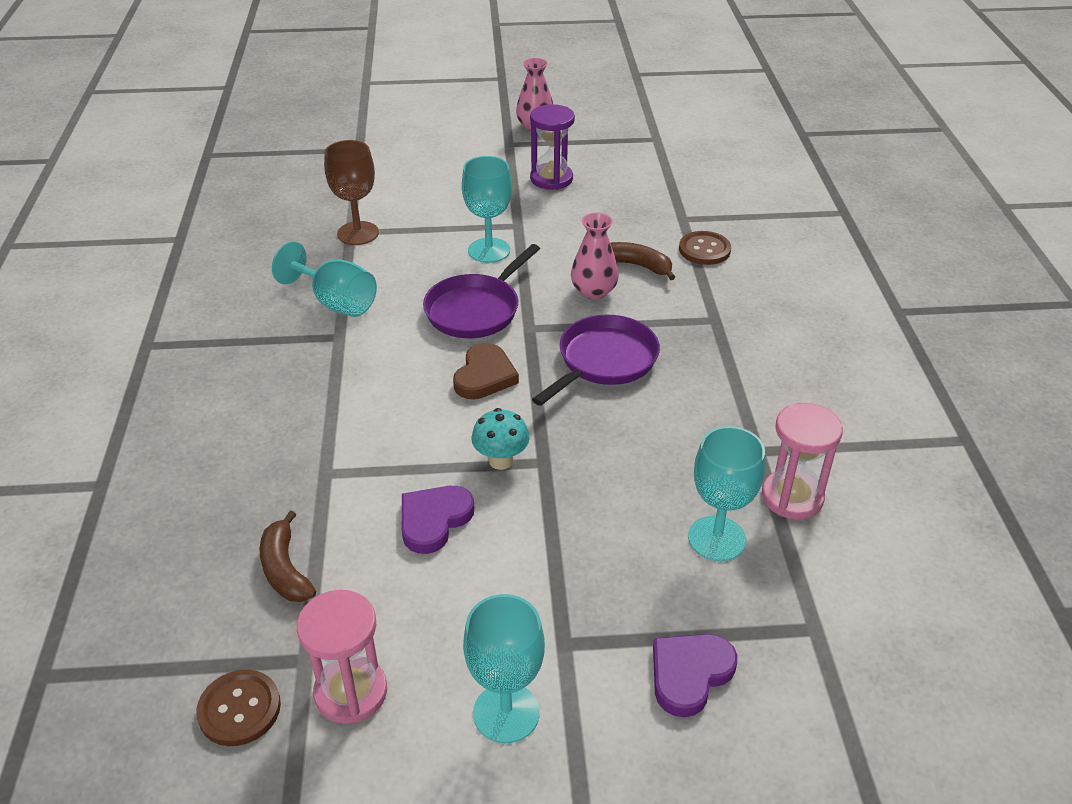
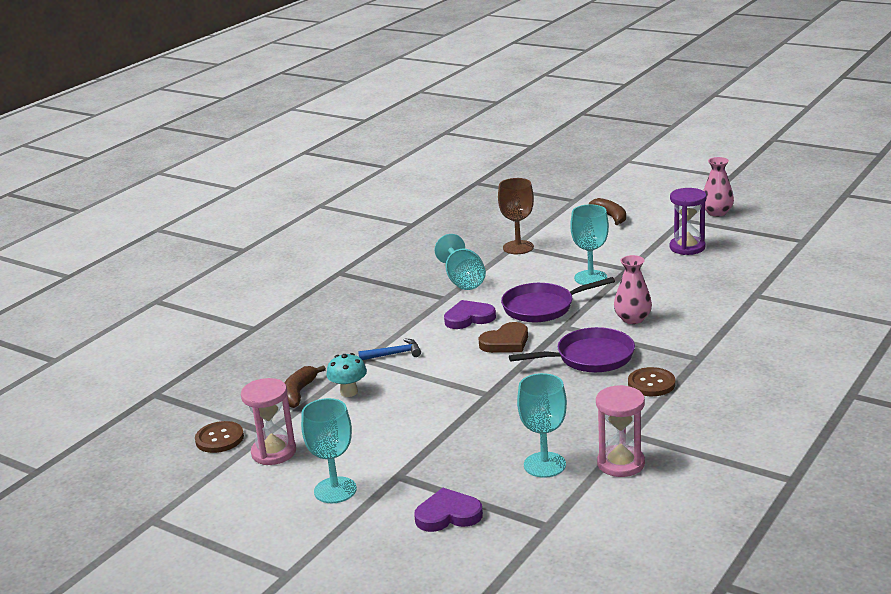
camera: 40 degrees right, 15 degrees down
(358, 448) = (394, 354): none -> blue hammer
(434, 520) = (395, 399): purple heart -> purple heart (469, 318)
(501, 460) = (464, 385): turquoise mushroom -> turquoise mushroom (349, 392)
(637, 266) = (683, 313): brown banana -> brown banana (610, 217)
(704, 250) = (746, 317): brown button -> brown button (651, 383)

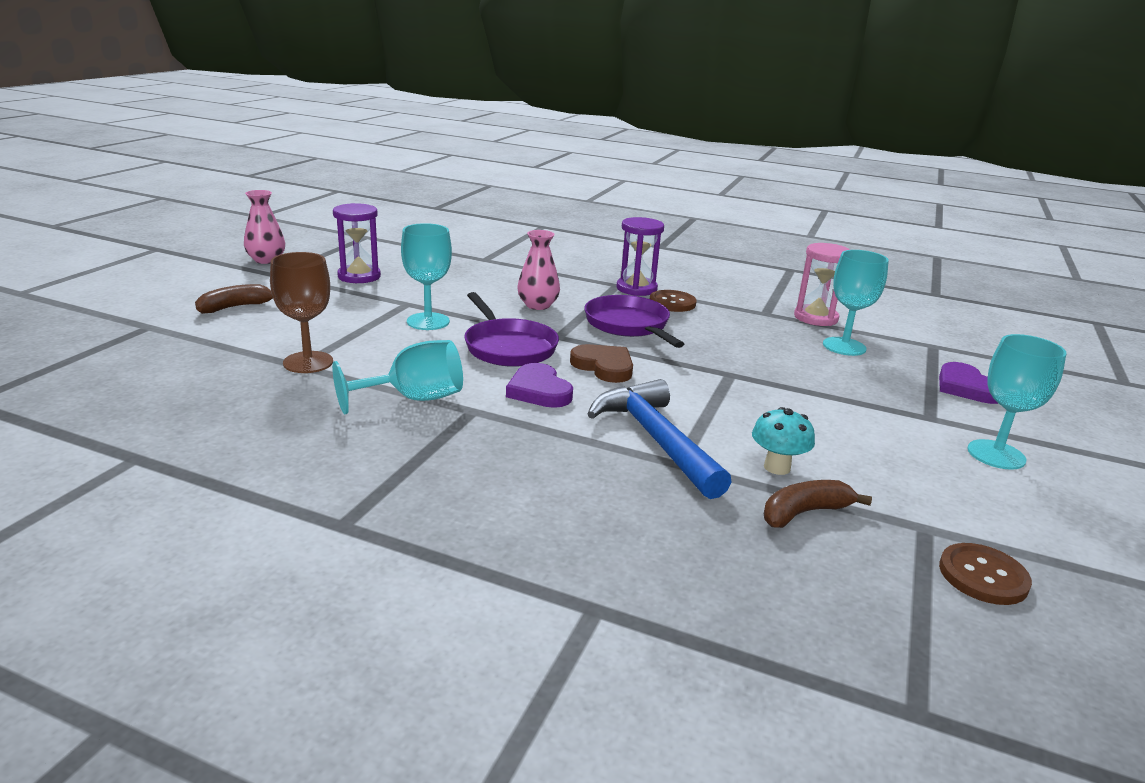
camera: 105 degrees left, 0 degrees up
(274, 452) = (968, 513): pink hourglass -> none
(299, 393) = (804, 513): brown banana -> brown banana turned 150 degrees clockwise
(394, 354) = (656, 440): blue hammer -> blue hammer, size x2.04
(688, 368) = (636, 289): none -> purple hourglass

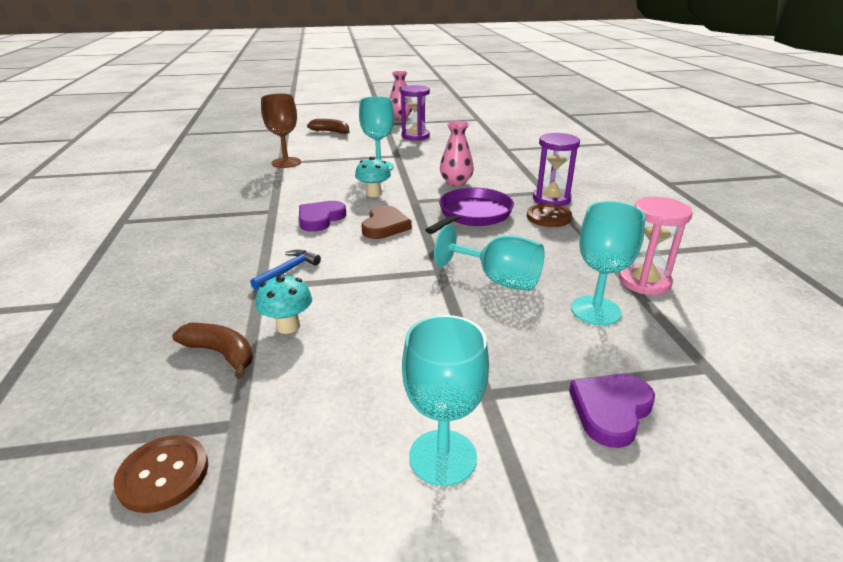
camera: 60 degrees right, 5 degrees up
(414, 399) = (270, 194): turquoise goblet -> turquoise goblet (498, 280)
(508, 347) = (374, 194): purple pan -> turquoise mushroom
(656, 440) = (288, 271): blue hammer -> blue hammer, size x0.49

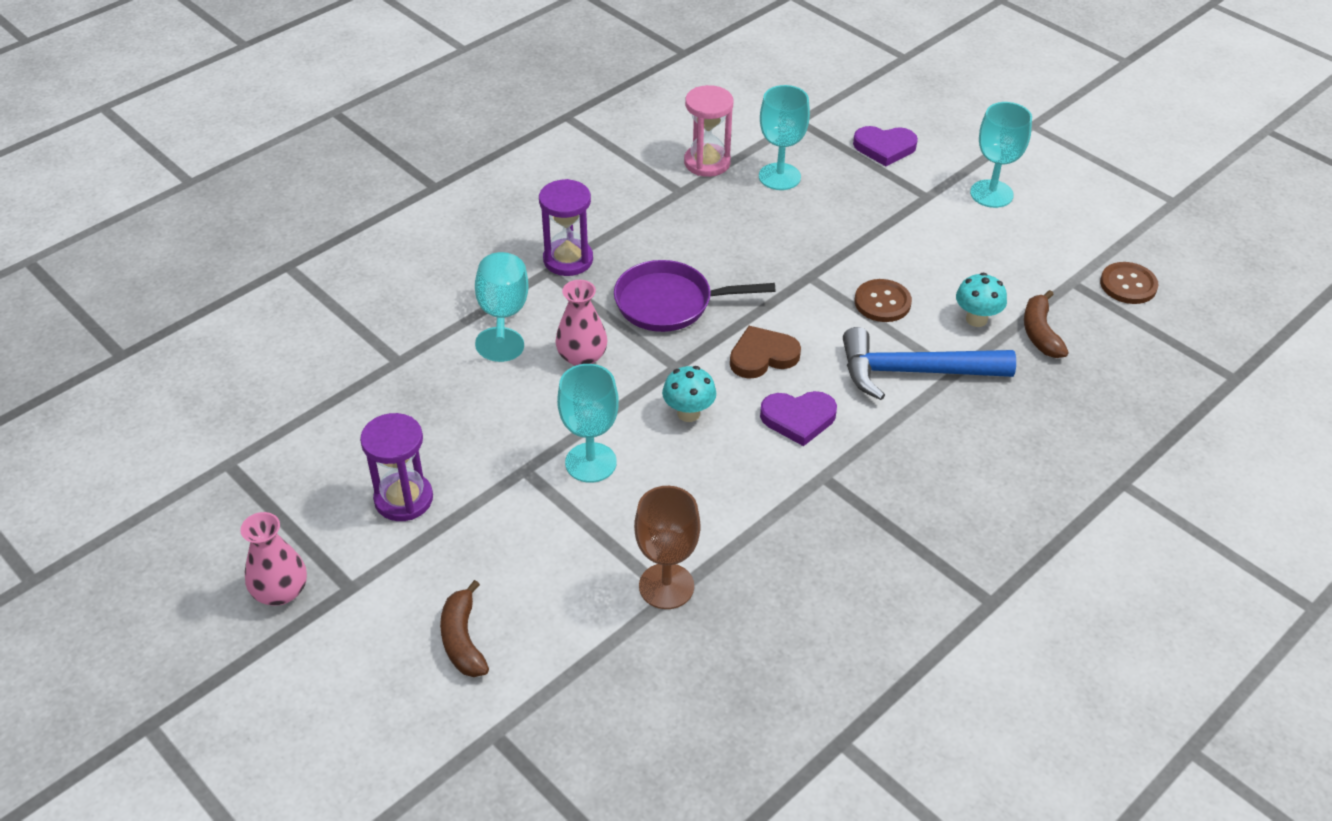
camera: 125 degrees left, 15 degrees up
(288, 271) = (914, 372): blue hammer -> blue hammer, size x2.04
(498, 280) = (787, 237): turquoise goblet -> turquoise goblet (503, 315)
(548, 217) = (622, 247): brown button -> brown button (882, 302)

